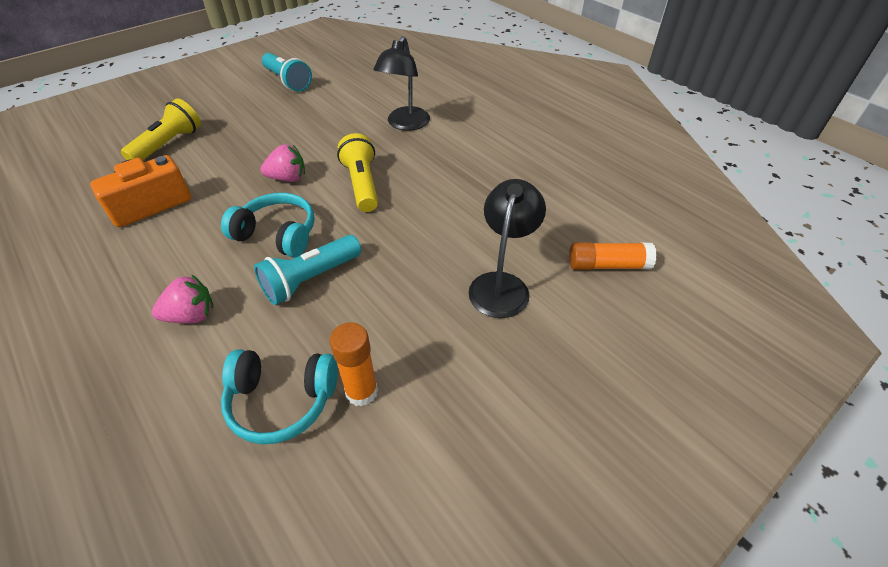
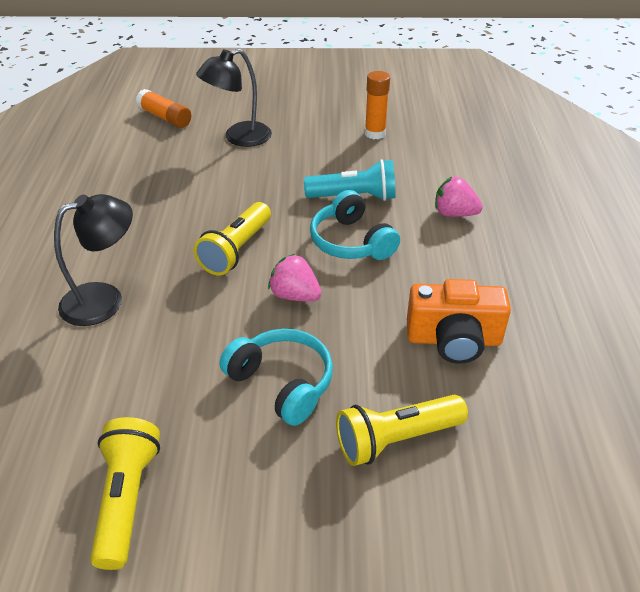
camera: 140 degrees left, 5 degrees down
(281, 401) = (421, 148): turquoise headphones -> turquoise headphones (282, 383)
(287, 81) = (127, 499): turquoise flashlight -> yellow flashlight

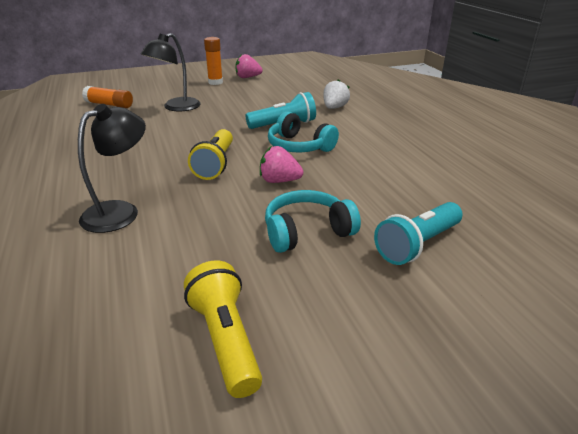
camera: 20 degrees left, 10 degrees down
(282, 383) = (307, 231): turquoise headphones -> turquoise headphones turned 45 degrees counterclockwise
(375, 133) = (274, 93): orange glue stick -> orange glue stick (215, 82)
(396, 439) = (417, 245): yellow flashlight -> turquoise flashlight
(439, 178) = (334, 108): none -> white strawberry
(454, 213) = (358, 122): pink strawberry -> pink strawberry (247, 77)
(454, 340) = (411, 183): orange camera -> none

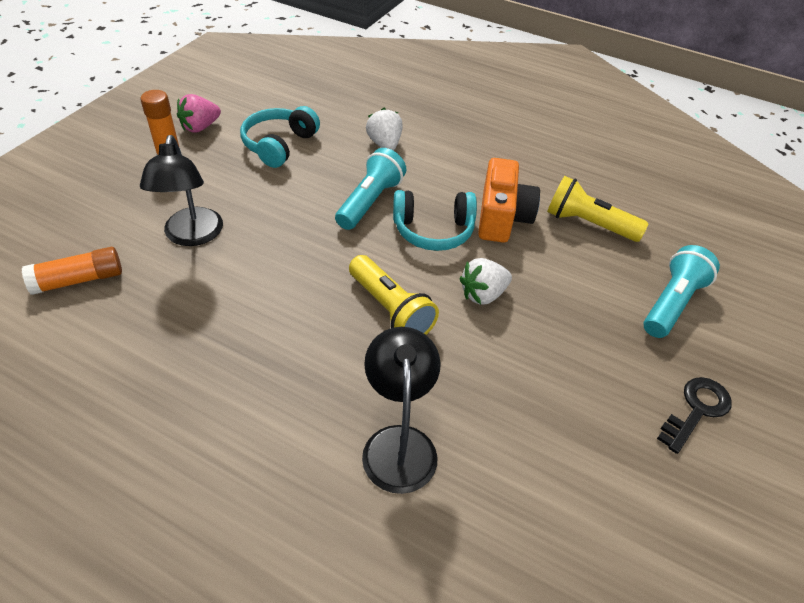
camera: 45 degrees left, 15 degrees up
(225, 339) = (682, 500): yellow flashlight -> yellow flashlight (588, 224)
(279, 181) = (483, 294): pink strawberry -> white strawberry
(307, 231) = (588, 345): turquoise headphones -> turquoise headphones (279, 145)
(329, 305) = (696, 410): none -> black key
(355, 157) = (502, 218): none -> orange camera
(417, 245) = (672, 303): turquoise flashlight -> turquoise flashlight turned 150 degrees counterclockwise

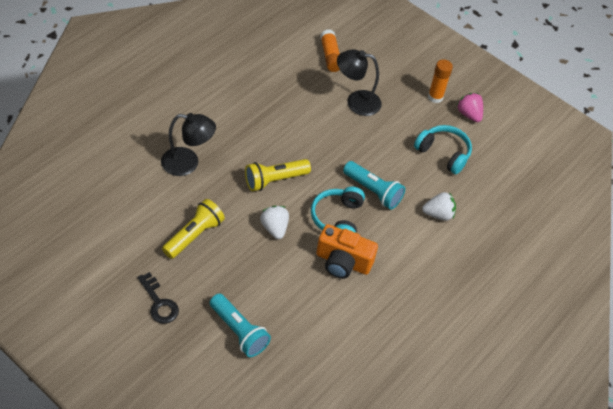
camera: 100 degrees right, 5 degrees up
(588, 224) = (326, 314): yellow flashlight -> yellow flashlight (194, 235)

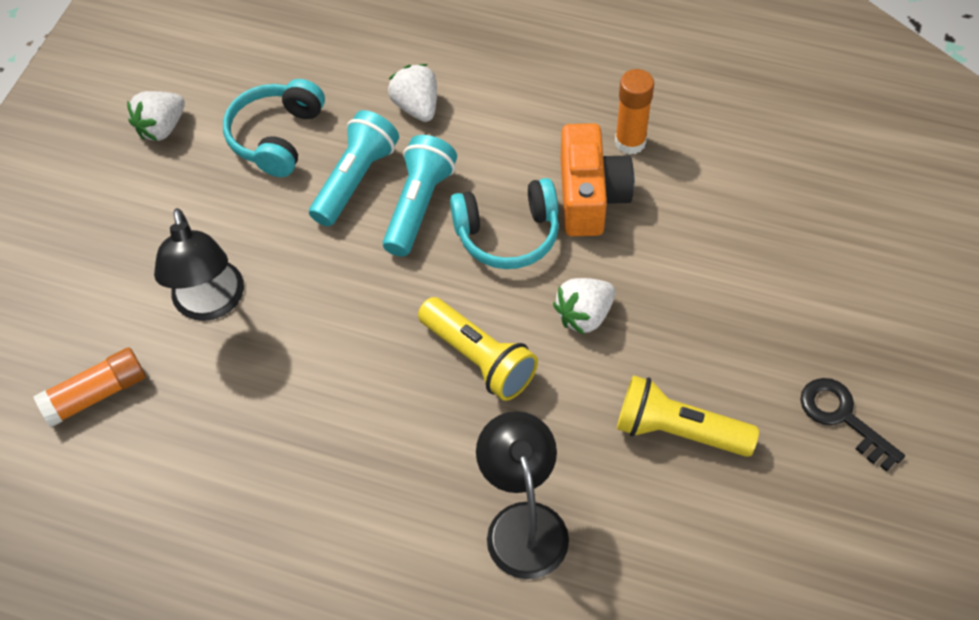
camera: 105 degrees left, 5 degrees up
(159, 303) = (843, 418): black key -> black key turned 75 degrees counterclockwise
(239, 331) = (810, 282): turquoise flashlight -> turquoise flashlight (355, 179)
(435, 97) = (139, 187): orange glue stick -> orange glue stick (630, 142)
(469, 114) = (161, 128): pink strawberry -> white strawberry

